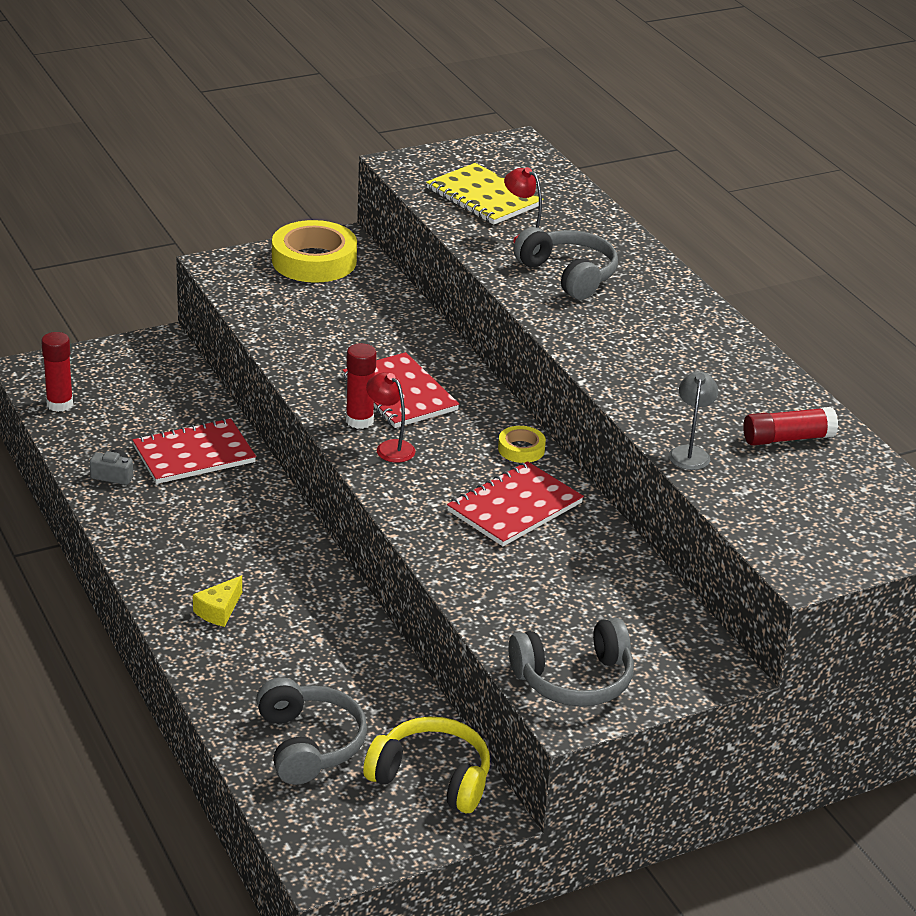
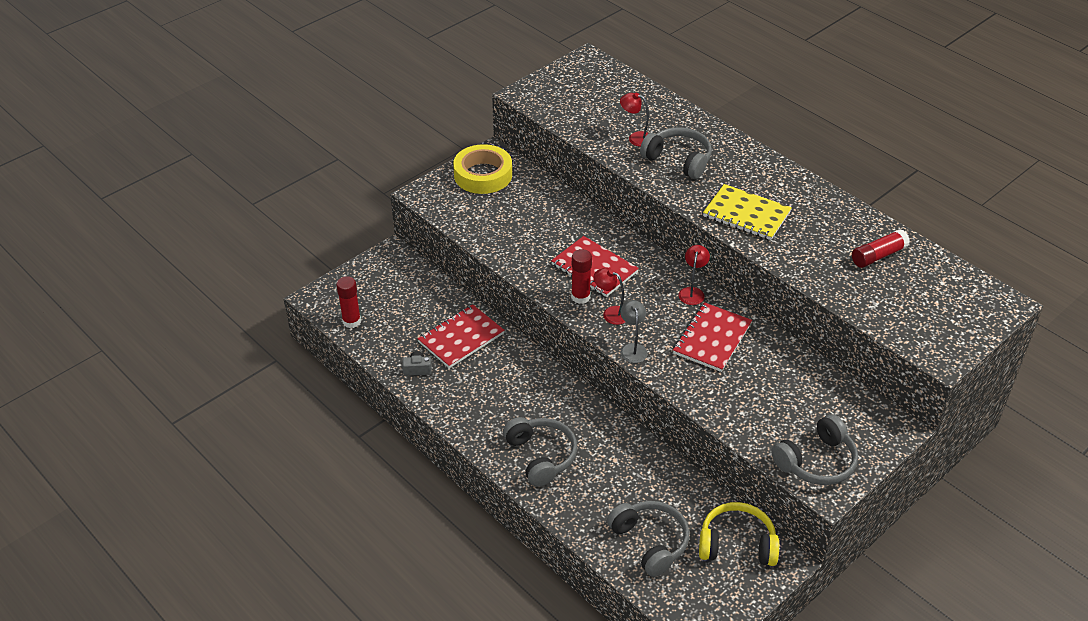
camera: 15 degrees left, 10 degrees up
(219, 610) = (541, 456): yellow cheese -> grey headphones
(483, 197) = (591, 109): yellow notebook -> yellow notebook (746, 214)
(521, 449) = (692, 292): yellow tape -> red lamp
(690, 453) = (827, 283): grey lamp -> grey lamp (632, 349)

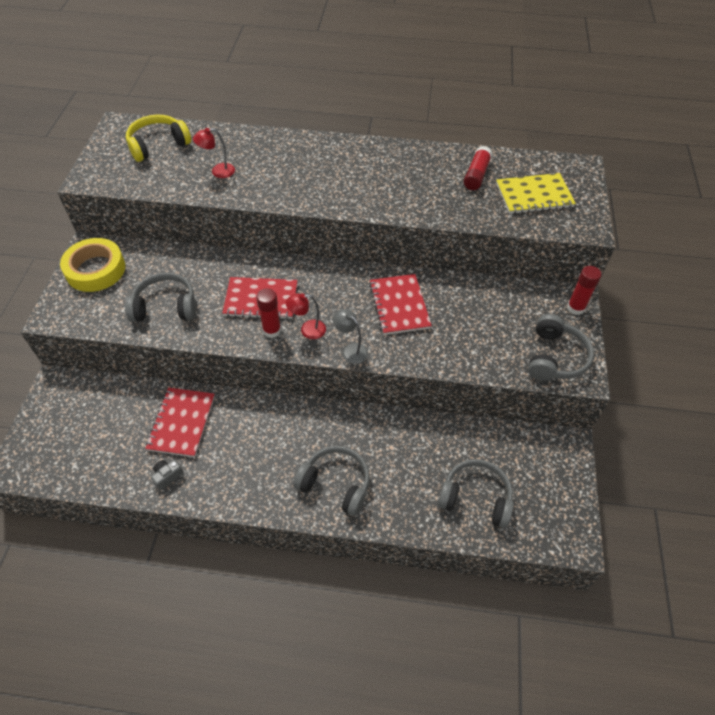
camera: 40 degrees left, 10 degrees up
(351, 321) = (68, 470): red glue stick -> red glue stick (575, 308)
(678, 160) = (268, 173): grey headphones -> grey headphones (165, 307)
(692, 292) = (351, 276): red lamp -> none
(737, 544) = (530, 454): yellow headphones -> yellow headphones (158, 145)
(746, 214) = (360, 191): yellow notebook -> yellow notebook (534, 195)

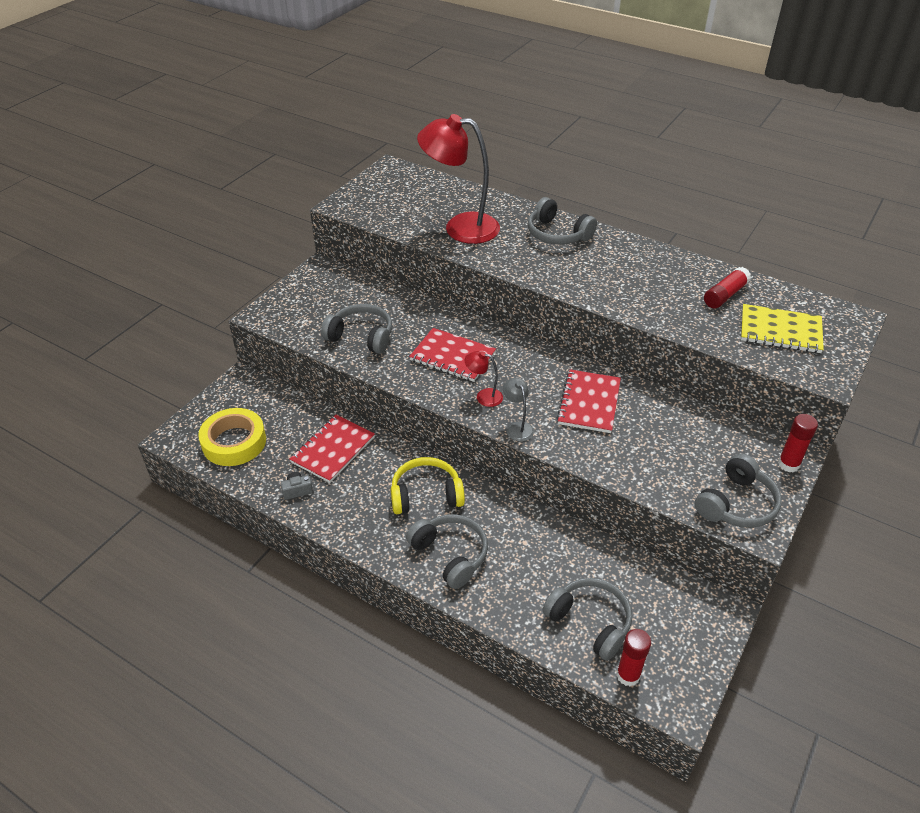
camera: 25 degrees right, 10 degrees down
(95, 270) = (316, 288): yellow tape -> yellow tape (234, 442)
(158, 145) = (417, 192): yellow headphones -> yellow headphones (426, 495)
(218, 171) = (460, 227): red lamp -> red lamp, size x2.29
(272, 330) = (449, 386): red glue stick -> red glue stick (628, 675)
(309, 154) = (557, 234): none -> grey headphones

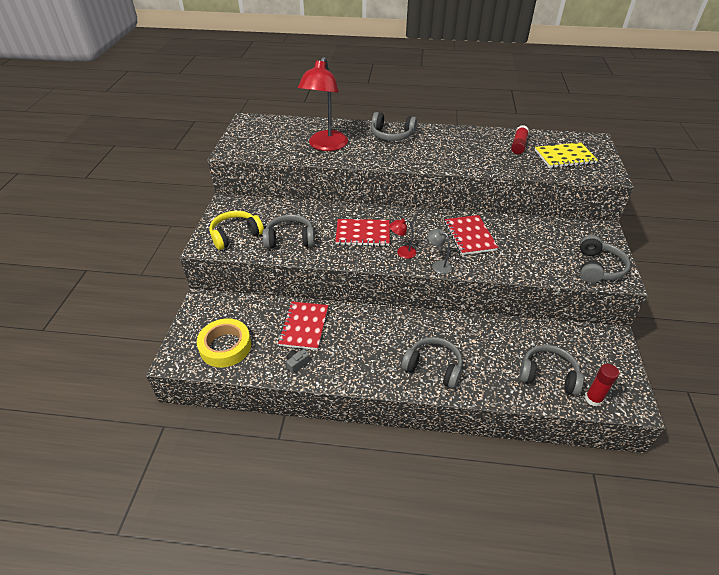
camera: 25 degrees left, 0 degrees up
(426, 495) = (389, 334): yellow headphones -> yellow headphones (235, 235)
(460, 227) = (325, 146): red lamp -> red lamp turned 60 degrees counterclockwise
(788, 464) = (606, 236): red glue stick -> none

